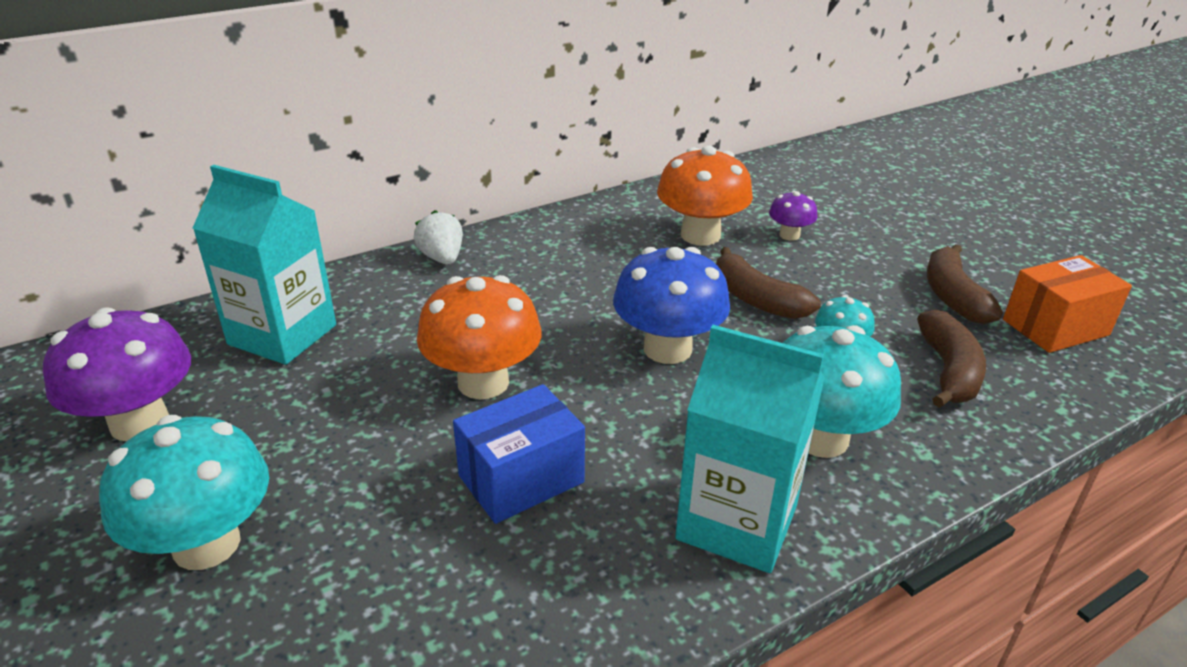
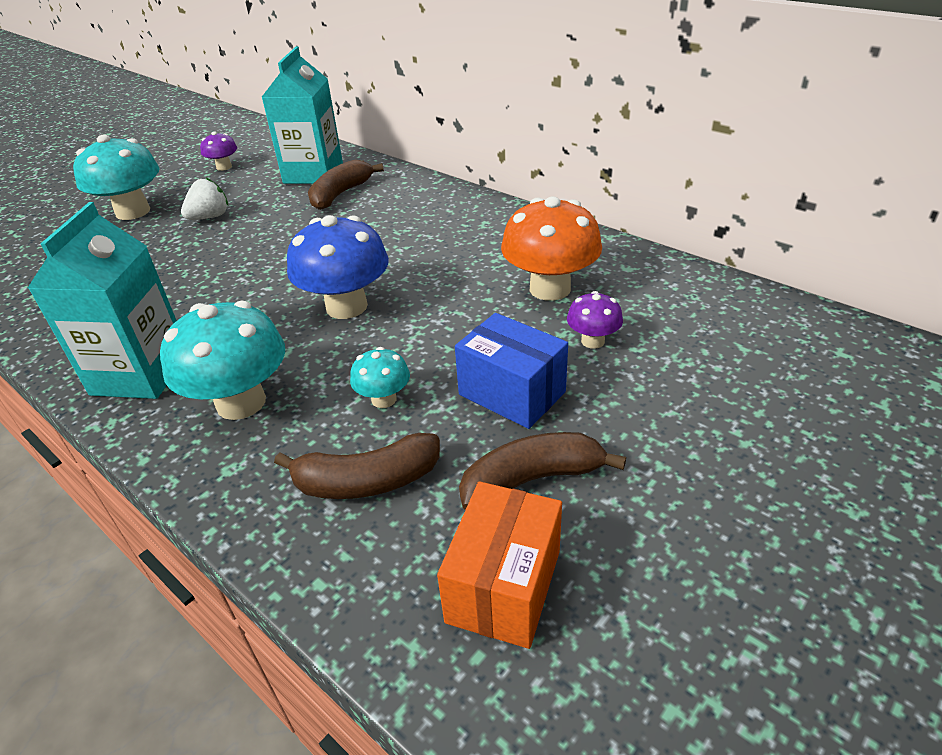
camera: 75 degrees right, 5 degrees up
(139, 422) = (224, 167): purple mushroom -> purple mushroom, size x0.51
(442, 258) = (430, 191): white strawberry -> white strawberry (210, 217)
(483, 382) = (281, 245): orange mushroom -> none
(521, 479) = (184, 281): blue box -> blue box (512, 393)
(756, 299) = (447, 338): brown banana -> brown banana (340, 194)
(1055, 327) = (504, 586): orange box -> orange box turned 60 degrees clockwise

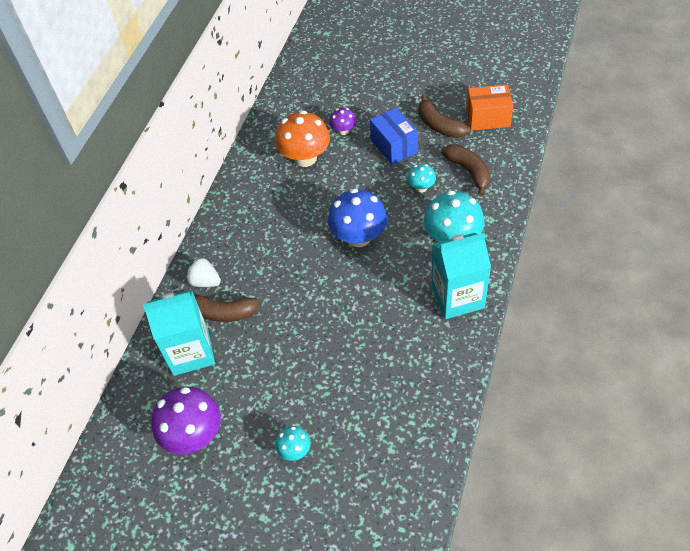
camera: 110 degrees left, 15 degrees up
(133, 212) = (295, 450): turquoise mushroom -> turquoise mushroom, size x0.51
(210, 217) = (285, 382): white strawberry -> white strawberry (205, 281)
(224, 167) = (194, 435): purple mushroom -> purple mushroom, size x1.96
(512, 393) = (394, 146): blue box -> blue box turned 45 degrees counterclockwise

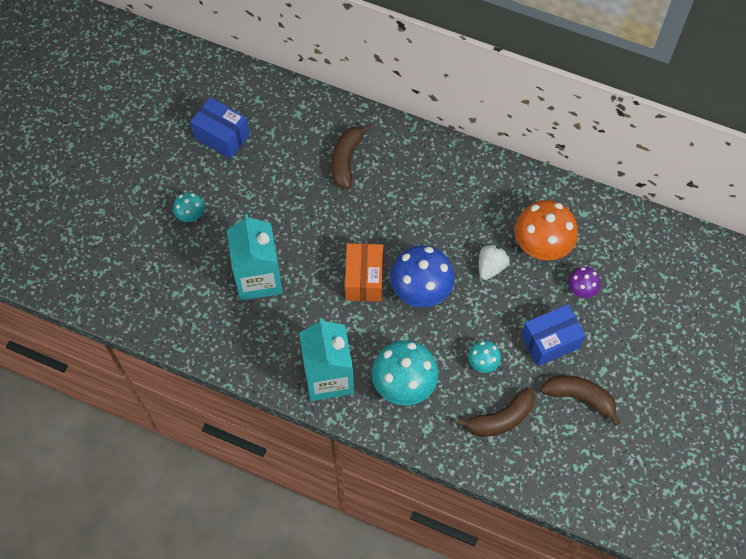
camera: 90 degrees right, 10 degrees up
(190, 352) = (306, 133): turquoise carton -> turquoise carton (258, 278)
(194, 435) = (222, 136): purple mushroom -> blue box
(205, 281) = (385, 145): white strawberry -> white strawberry (491, 267)
(439, 125) = (580, 397): brown banana -> brown banana turned 60 degrees clockwise
(488, 118) = (587, 457): orange box -> orange box (364, 279)

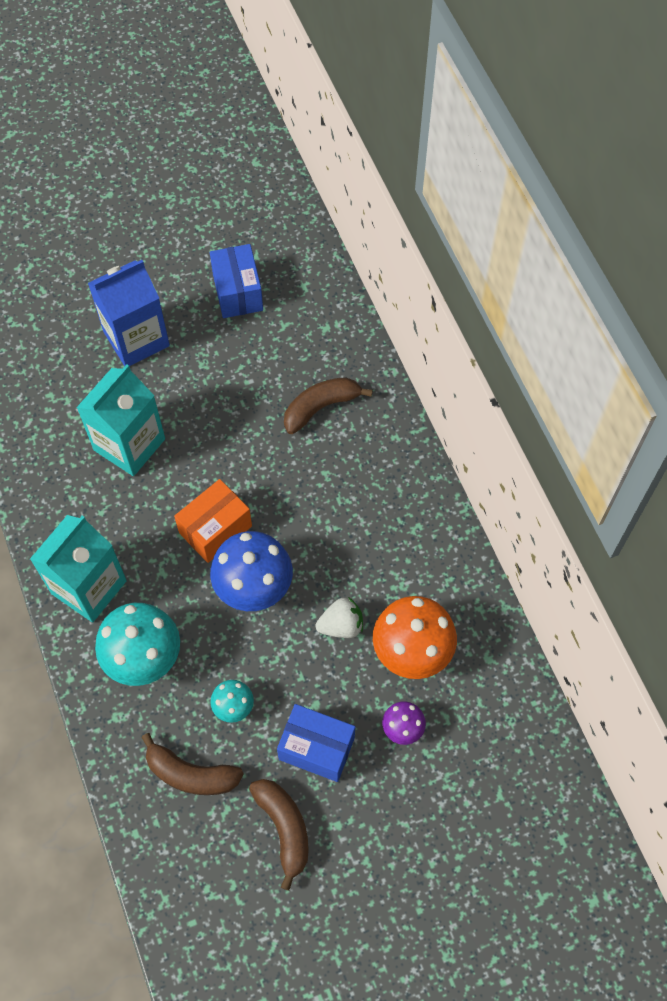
camera: 45 degrees right, 0 degrees up
(191, 215) = (136, 339): turquoise mushroom -> blue carton

